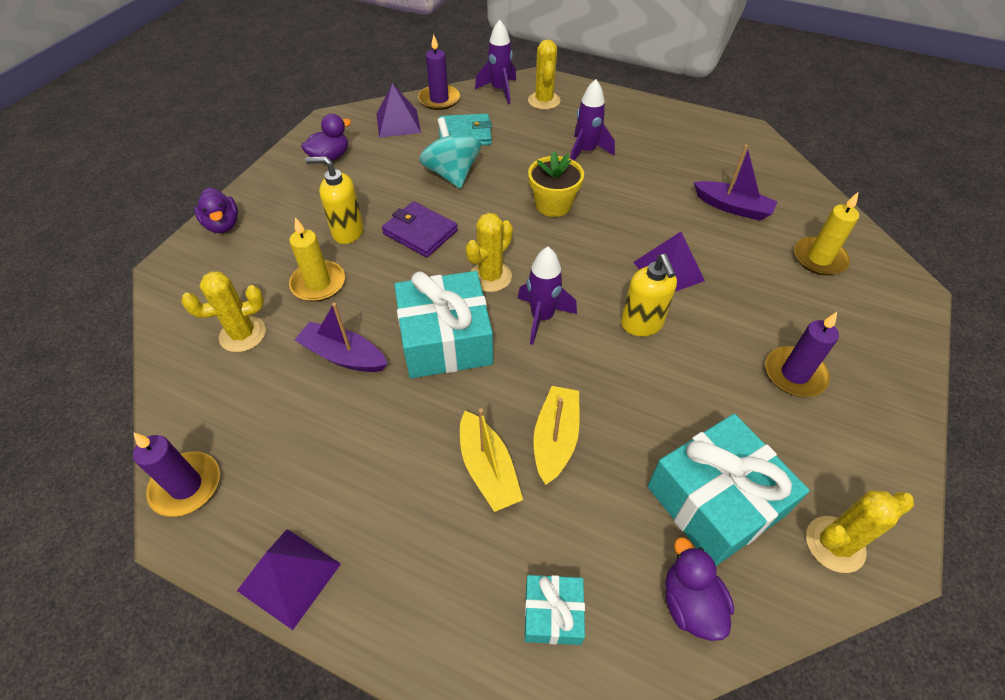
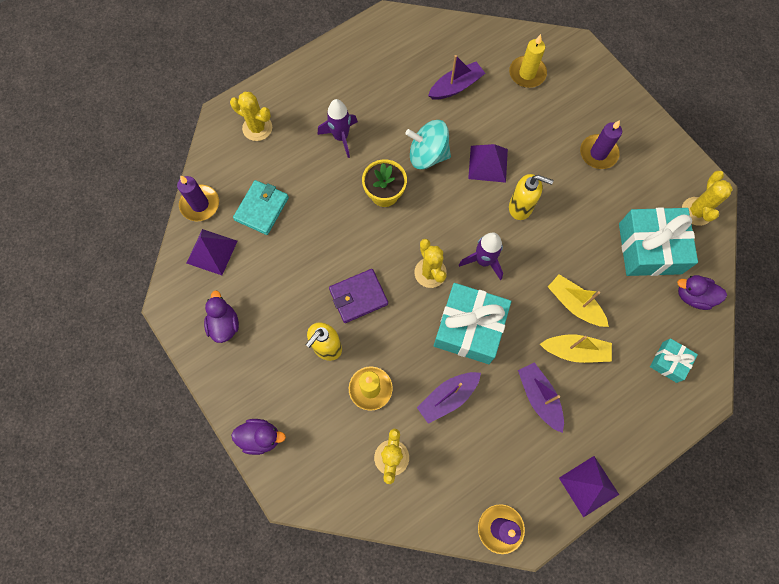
camera: 60 degrees left, 20 degrees up
(394, 453) = (539, 397): none -> purple boat
(452, 174) = (306, 243): turquoise spinning top -> turquoise spinning top (427, 155)
(499, 90) = (219, 152): purple rocket -> none

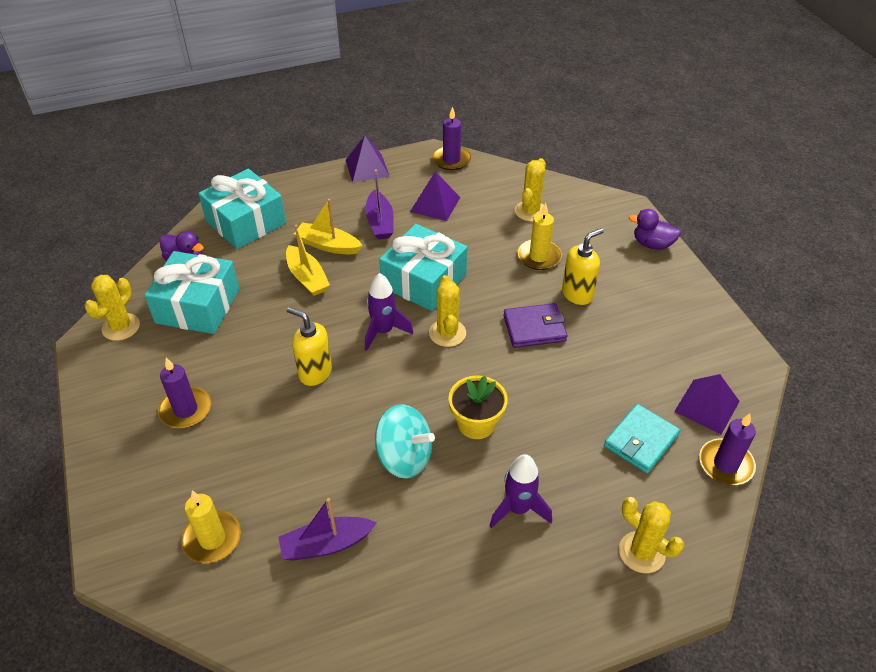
camera: 165 degrees left, 25 degrees down
(224, 324) = (689, 334): purple duck -> none
(448, 397) = (465, 237): purple boat -> none
(488, 163) = (330, 429): purple pyramid -> purple pyramid (435, 204)
(669, 362) = (246, 222): turquoise gift -> turquoise gift, size x1.97

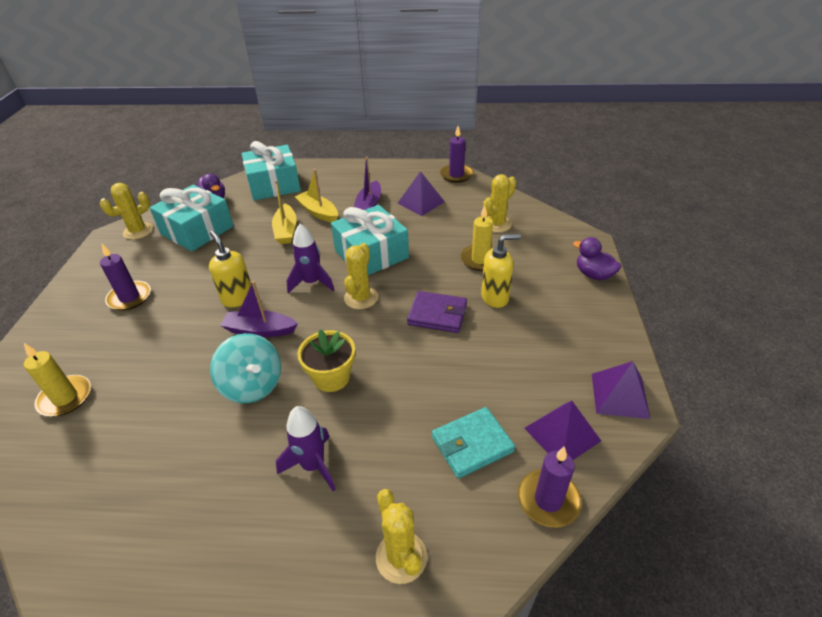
camera: 25 degrees right, 5 degrees down
(326, 544) = (138, 435): purple boat -> purple boat (260, 330)
(367, 168) = (387, 168): purple pyramid -> purple pyramid (619, 395)

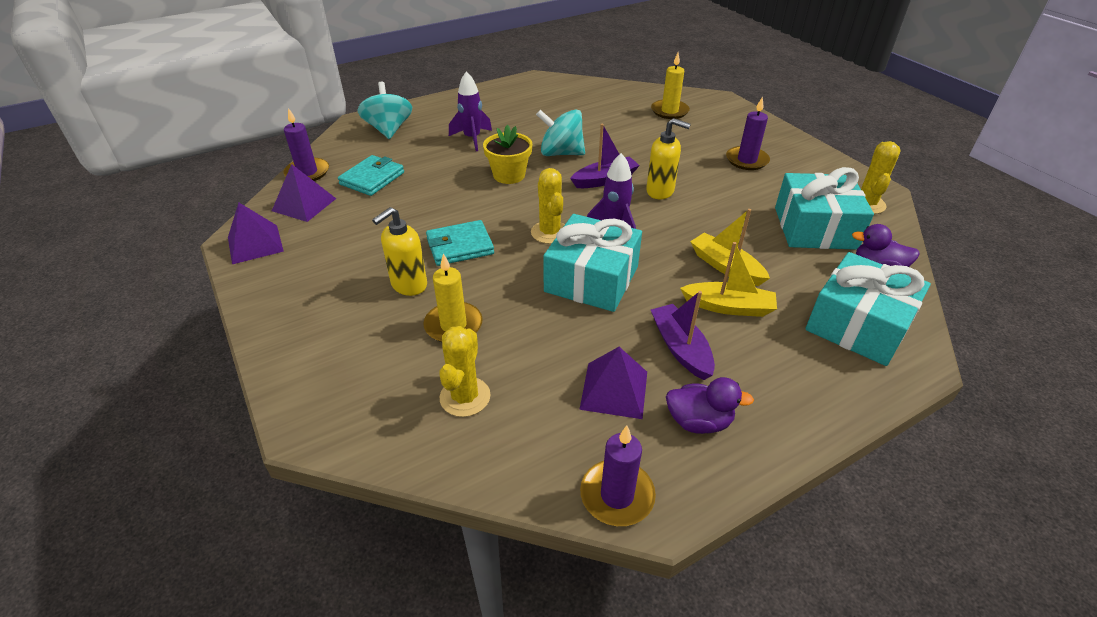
camera: 145 degrees right, 0 degrees up
(401, 557) = (389, 130): yellow cactus -> turquoise spinning top
(437, 314) = (460, 246): purple wallet -> turquoise wallet
(593, 274) = (291, 363): purple duck -> purple duck (698, 421)

